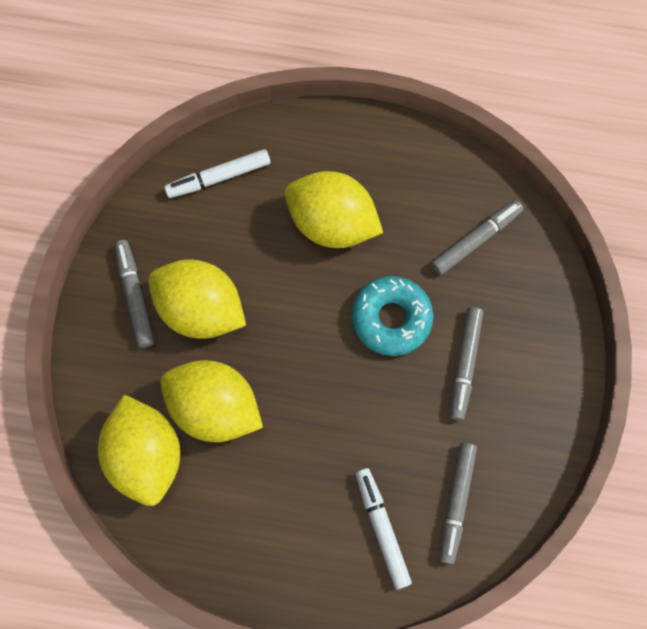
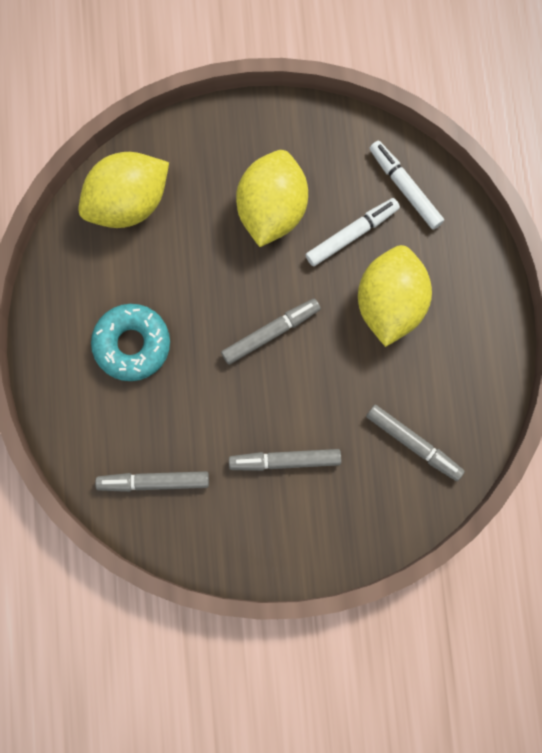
camera: 75 degrees right, 5 degrees up
(135, 296) = (268, 149): grey marker -> grey marker (271, 333)
(215, 408) = (185, 247): yellow lemon -> none
(382, 528) = (115, 421): white marker -> white marker (352, 234)
(391, 319) = (311, 382): turquoise donut -> turquoise donut (132, 344)

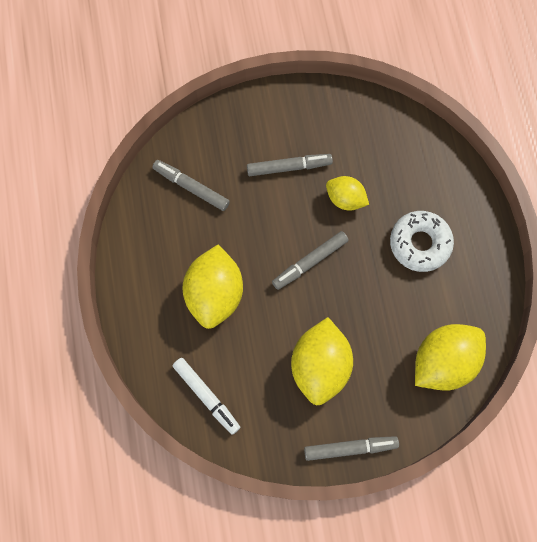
camera: 175 degrees right, 5 degrees down
(132, 344) = (420, 243): turquoise donut -> white donut
(153, 482) = (386, 144): grey marker -> grey marker (350, 448)
(217, 411) = (345, 199): none -> yellow lemon
(352, 234) = (250, 350): white marker -> none

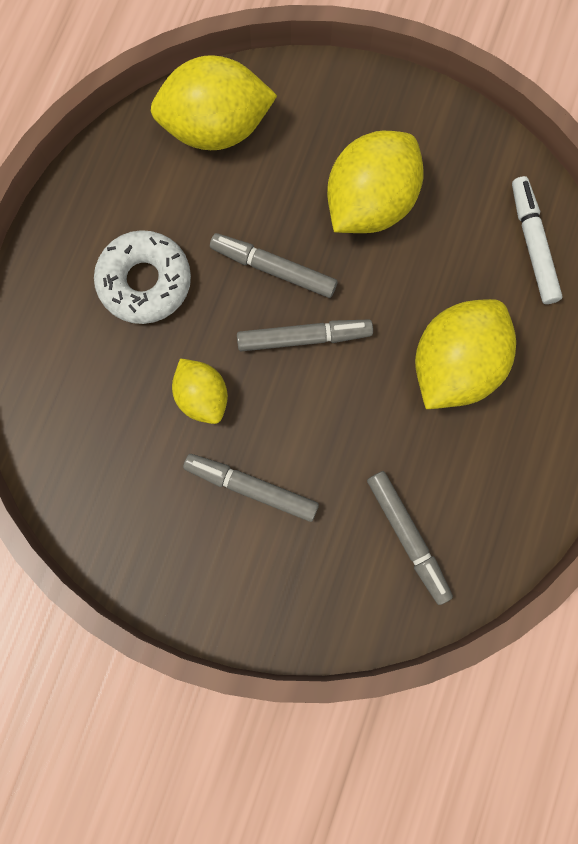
camera: 150 degrees left, 5 degrees up
(350, 448) = (389, 96): grey marker -> grey marker (273, 269)

